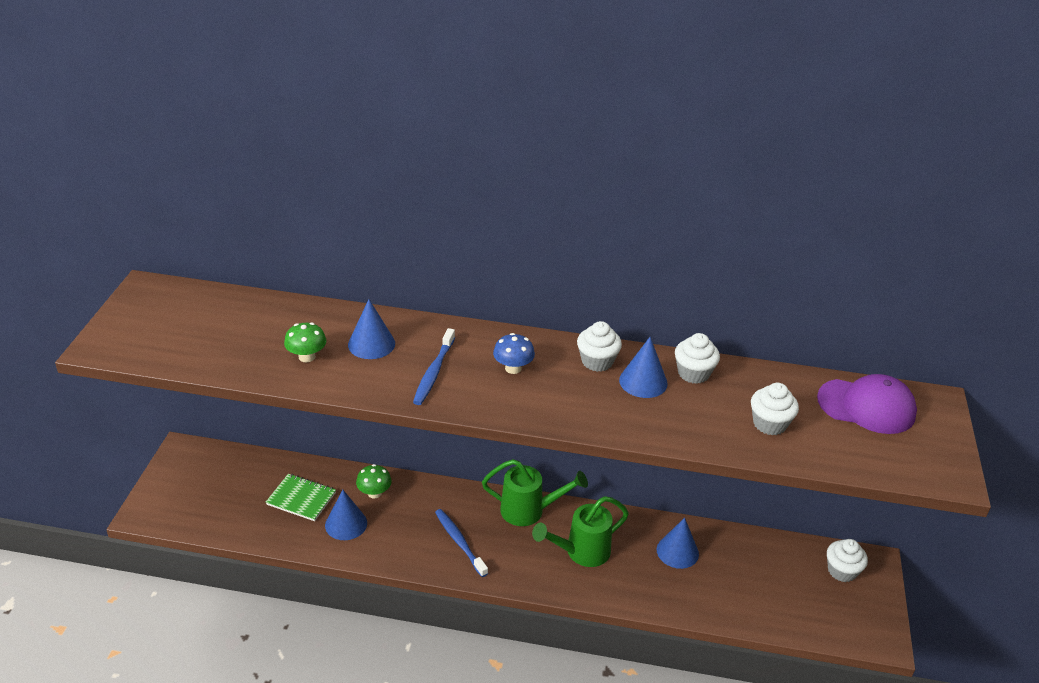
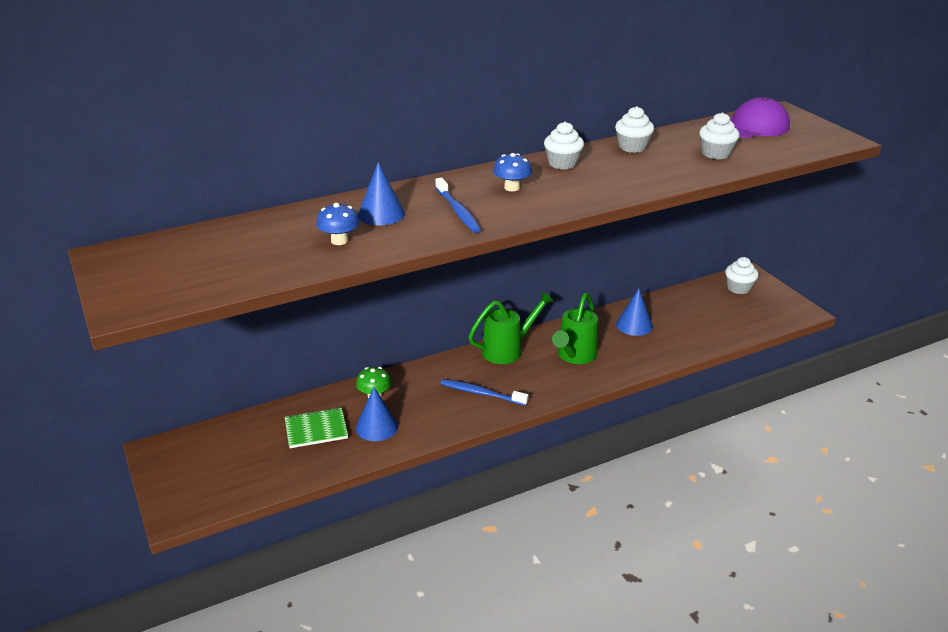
camera: 35 degrees left, 5 degrees down
(307, 357) = (339, 241): green mushroom -> blue mushroom
(643, 381) = (609, 162): blue cone -> none

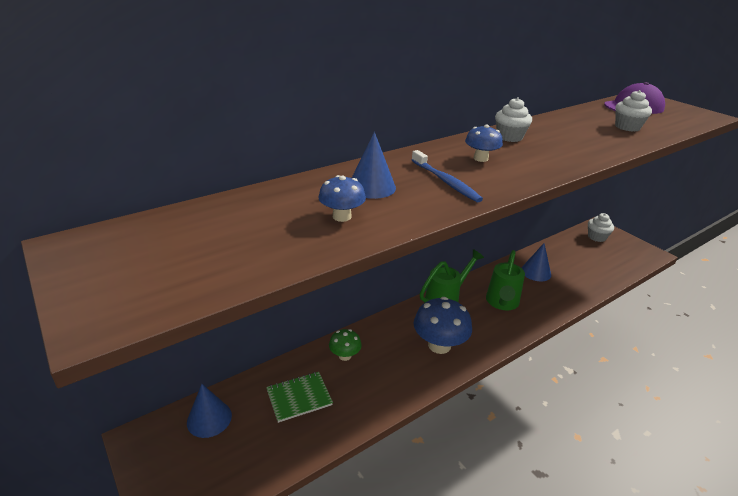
camera: 10 degrees left, 0 degrees up
(377, 427) = (356, 389): blue cone -> blue cone (209, 418)
(482, 393) = (439, 345): blue toothbrush -> blue mushroom
(632, 147) = (556, 123): white cupcake -> none

